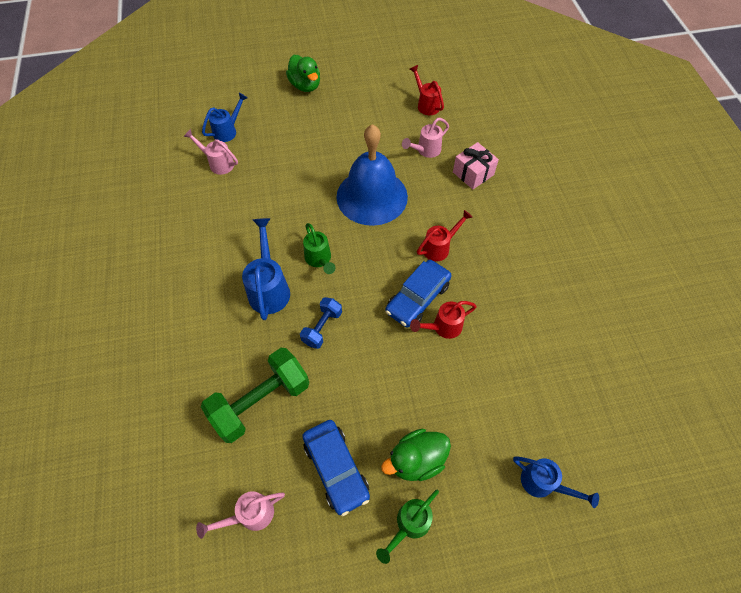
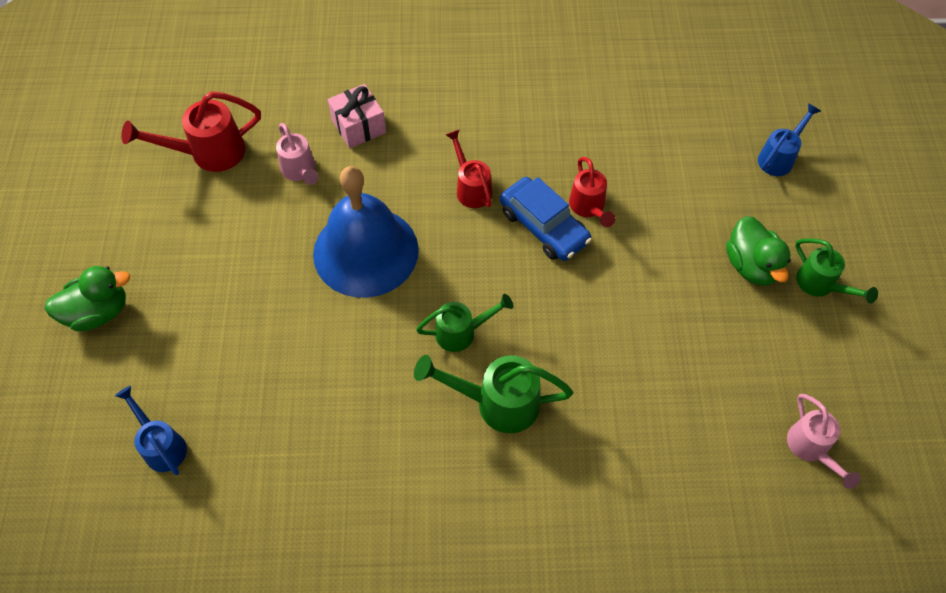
camera: 80 degrees left, 0 degrees up
(218, 163) = (233, 465): pink watering can -> none
(261, 402) = (669, 426): green dumbbell -> none
(269, 287) = (496, 403): blue watering can -> green watering can
(322, 328) = (571, 341): blue dumbbell -> none
(336, 468) = (758, 349): blue car -> none
(426, 104) = (208, 153): red watering can -> red watering can, size x1.51

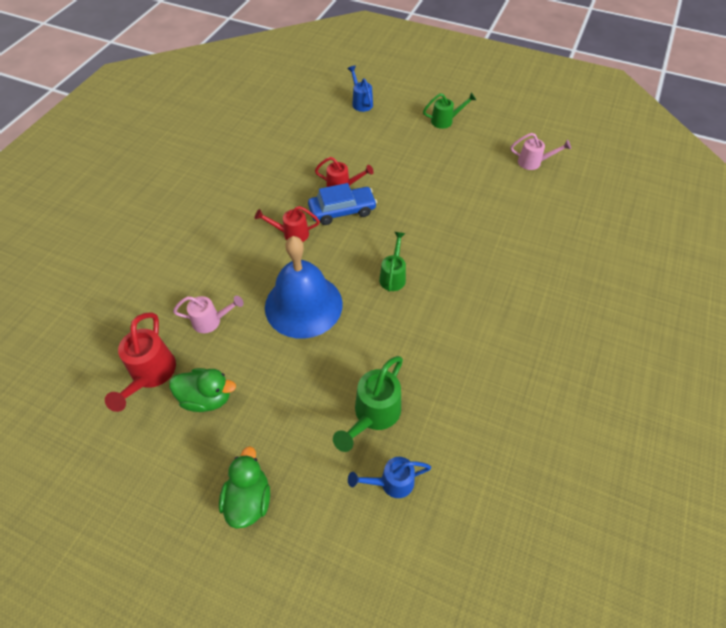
camera: 65 degrees left, 5 degrees down
(358, 126) = (198, 274): pink gift -> none
(496, 403) = (449, 277): green watering can -> green watering can (373, 415)
(751, 266) = (420, 139): green duck -> green duck (207, 398)

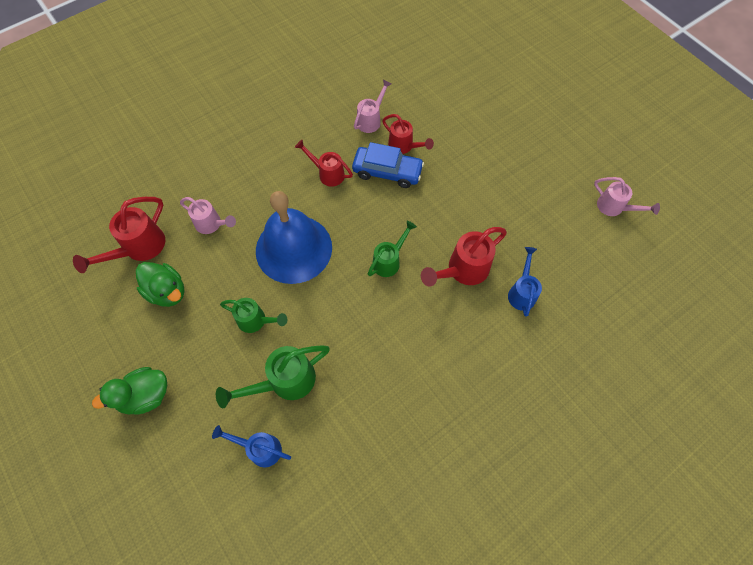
camera: 30 degrees right, 10 degrees up
(249, 500) = (146, 395): green duck -> green duck turned 150 degrees counterclockwise
(300, 178) = (371, 120): none -> pink watering can
(361, 102) = (482, 61): blue watering can -> blue watering can (522, 292)
(446, 121) = (554, 119): green watering can -> green watering can (256, 321)
(457, 256) = (462, 270): none -> red watering can

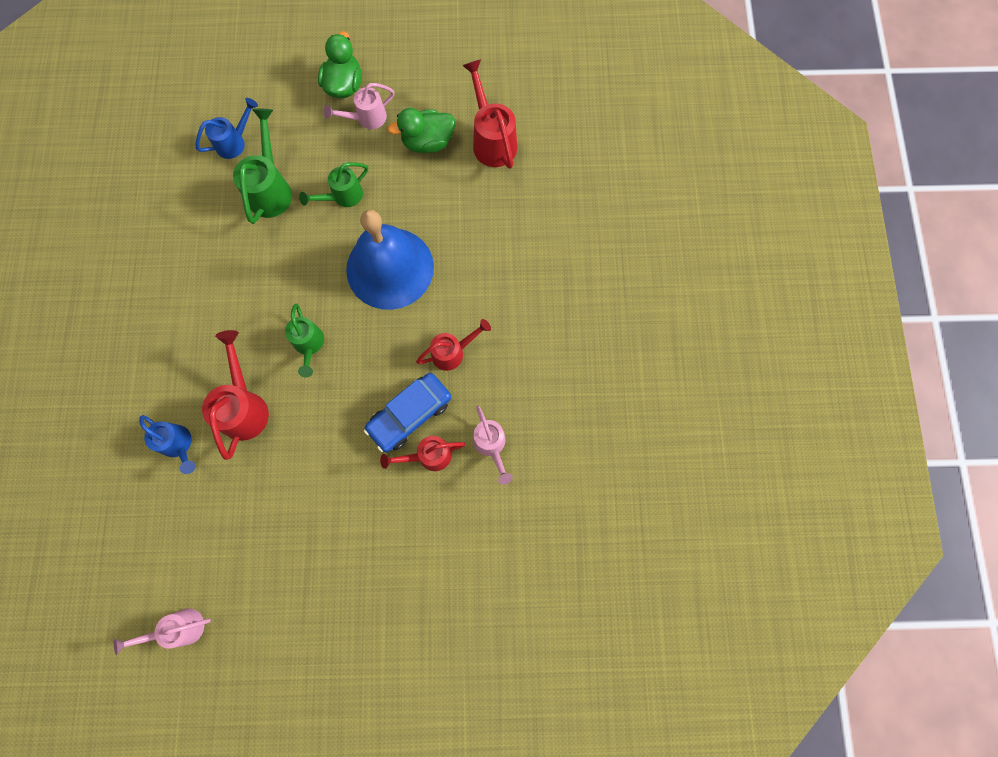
camera: 125 degrees right, 10 degrees up
(212, 224) = (472, 212): pink watering can -> pink watering can (366, 119)

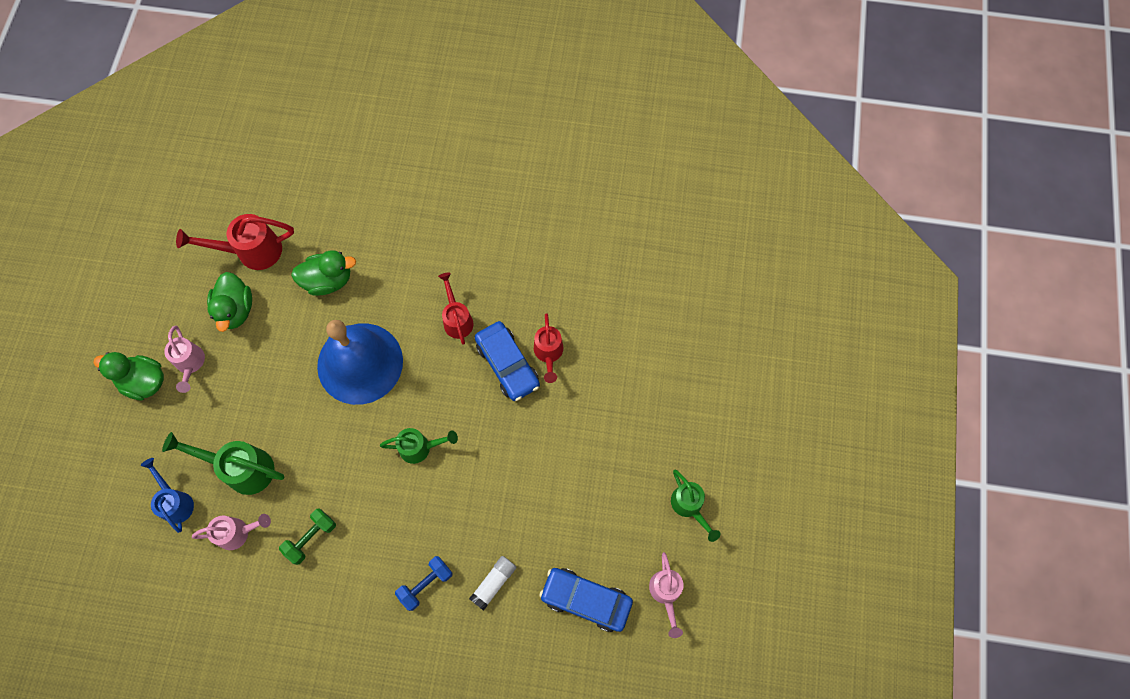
camera: 80 degrees left, 5 degrees down
(168, 542) = (586, 600): none -> blue car
(174, 380) = (426, 584): none -> blue dumbbell
(179, 445) = (494, 583): blue watering can -> white glue stick
(211, 265) = (311, 538): none -> green dumbbell
(245, 406) = (467, 515): red watering can -> none
(342, 197) = (271, 398): green watering can -> green watering can (689, 507)
(473, 217) = (328, 280): none -> green duck
(491, 446) = (549, 300): pink watering can -> pink watering can (238, 532)

